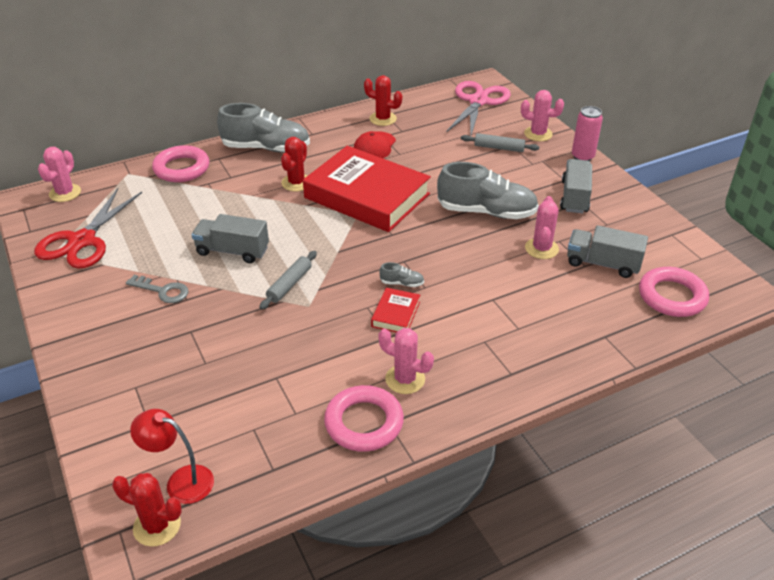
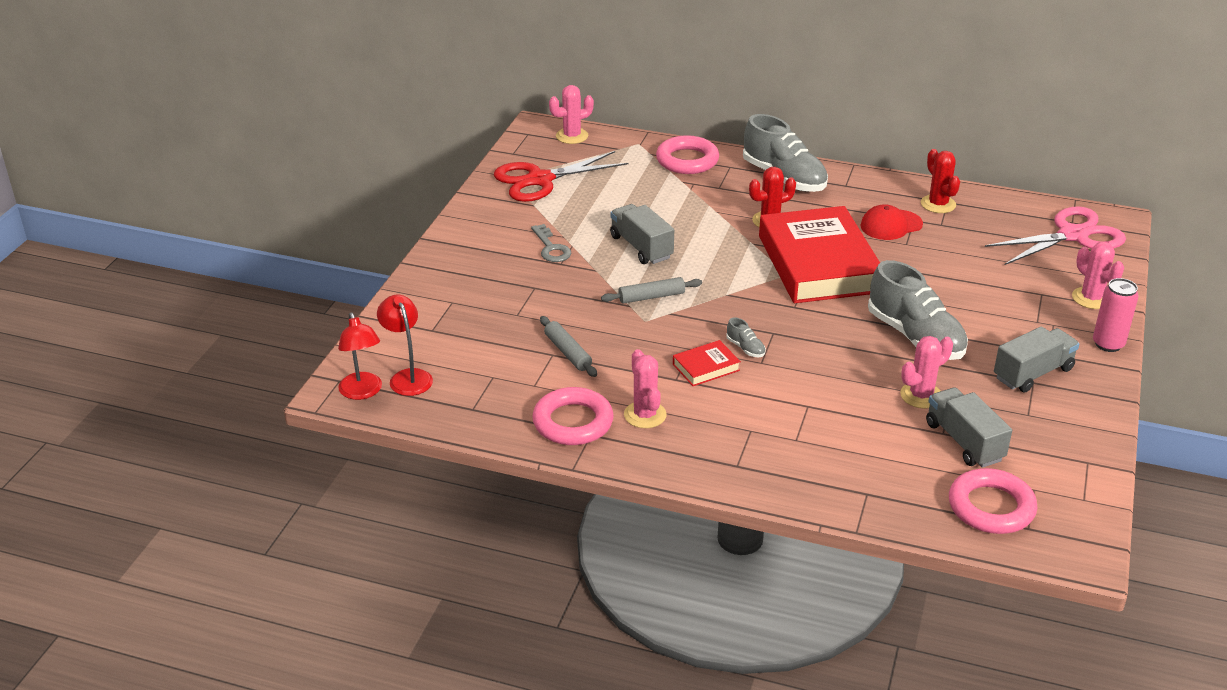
camera: 45 degrees right, 5 degrees down
(157, 526) = (362, 392): red cactus -> red lamp
(499, 148) = (1023, 289): grey rolling pin -> grey rolling pin (567, 352)

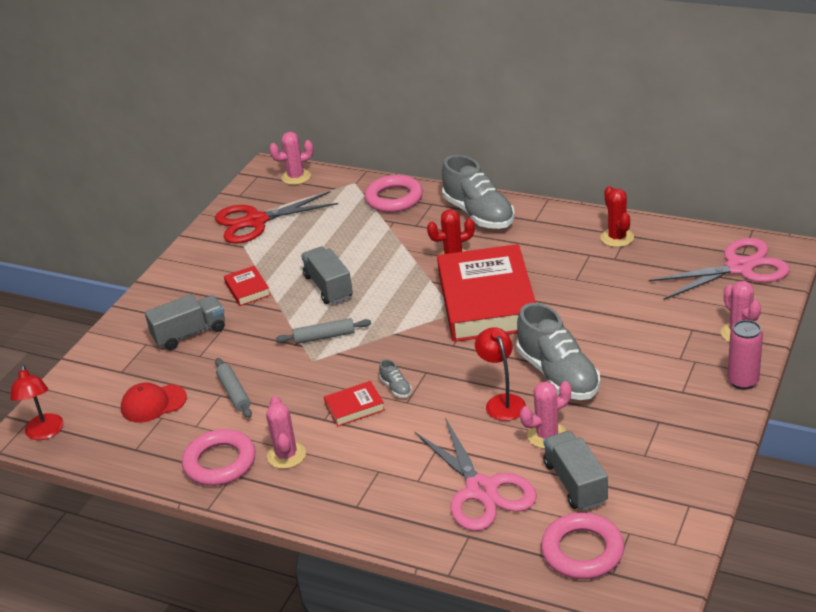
camera: 10 degrees right, 0 degrees up
(408, 377) = (87, 418): red lamp -> red lamp (502, 402)
(551, 248) = (247, 289): grey key -> red book
(867, 448) = (481, 490): none -> pink scissors
(891, 225) = (566, 260): red cap -> red cap (153, 403)
(1033, 373) = (661, 412): grey truck -> grey truck (190, 334)

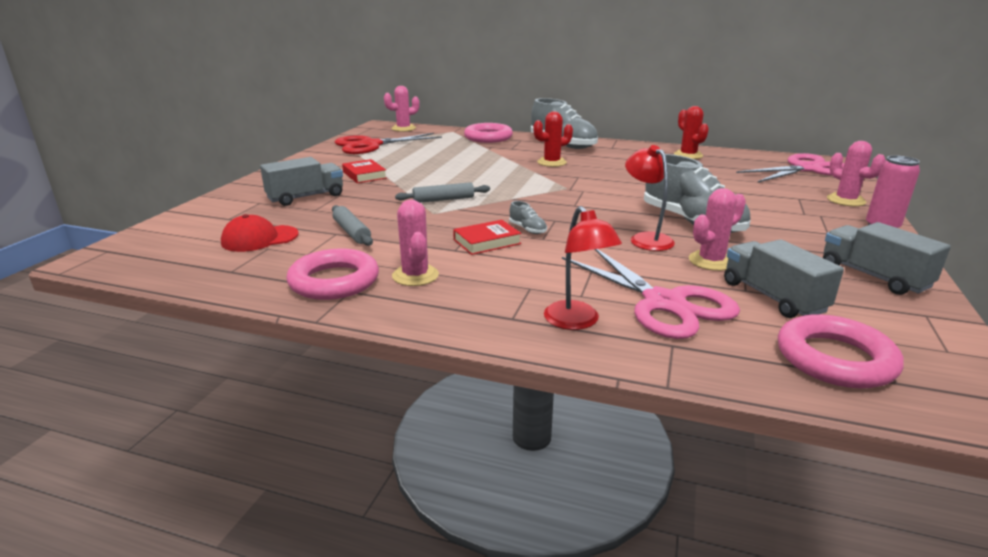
camera: 10 degrees left, 10 degrees down
(45, 433) = (124, 259): red lamp -> red lamp (577, 322)
(328, 287) = (441, 174): grey truck -> grey truck (873, 276)
(487, 301) = (594, 182): red book -> none

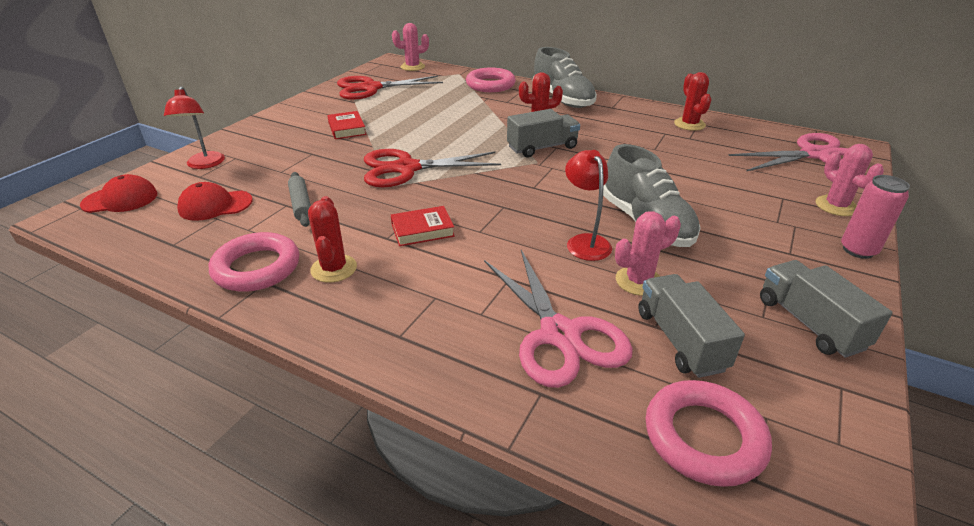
camera: 10 degrees right, 10 degrees up
(150, 241) = (120, 199): none -> red cap
(306, 197) = (280, 154): grey truck -> grey truck (542, 148)
(415, 276) = (334, 269): pink cactus -> red cactus
(443, 200) = (407, 168): grey rolling pin -> red scissors
(527, 229) = (470, 217): grey shoe -> none
(577, 322) = (459, 349): red lamp -> red lamp (204, 164)

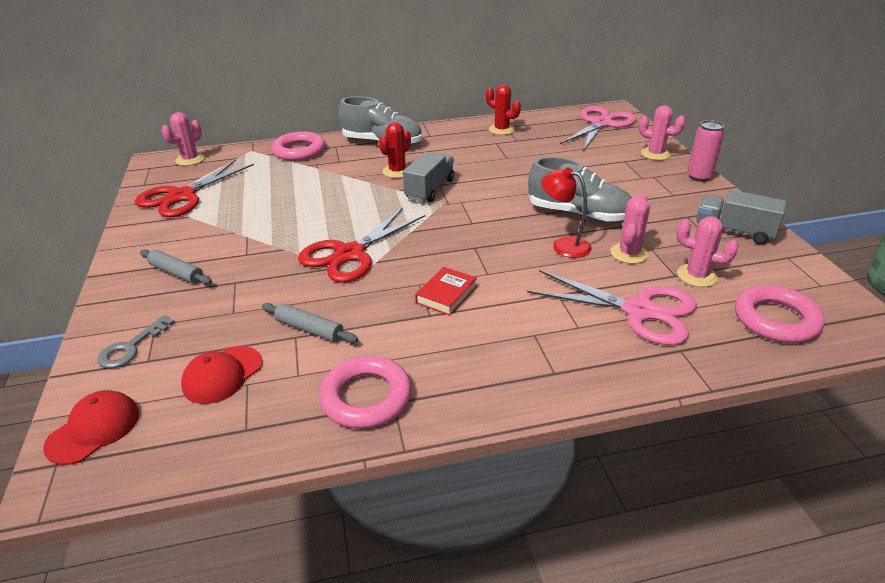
camera: 40 degrees left, 0 degrees up
(204, 164) = (131, 347): red lamp -> grey key
(293, 133) = (177, 273): none -> grey rolling pin
(334, 269) = (430, 360): red cactus -> none
(347, 128) = (228, 244): red book -> none
(680, 340) = (697, 276): grey truck -> pink cactus

